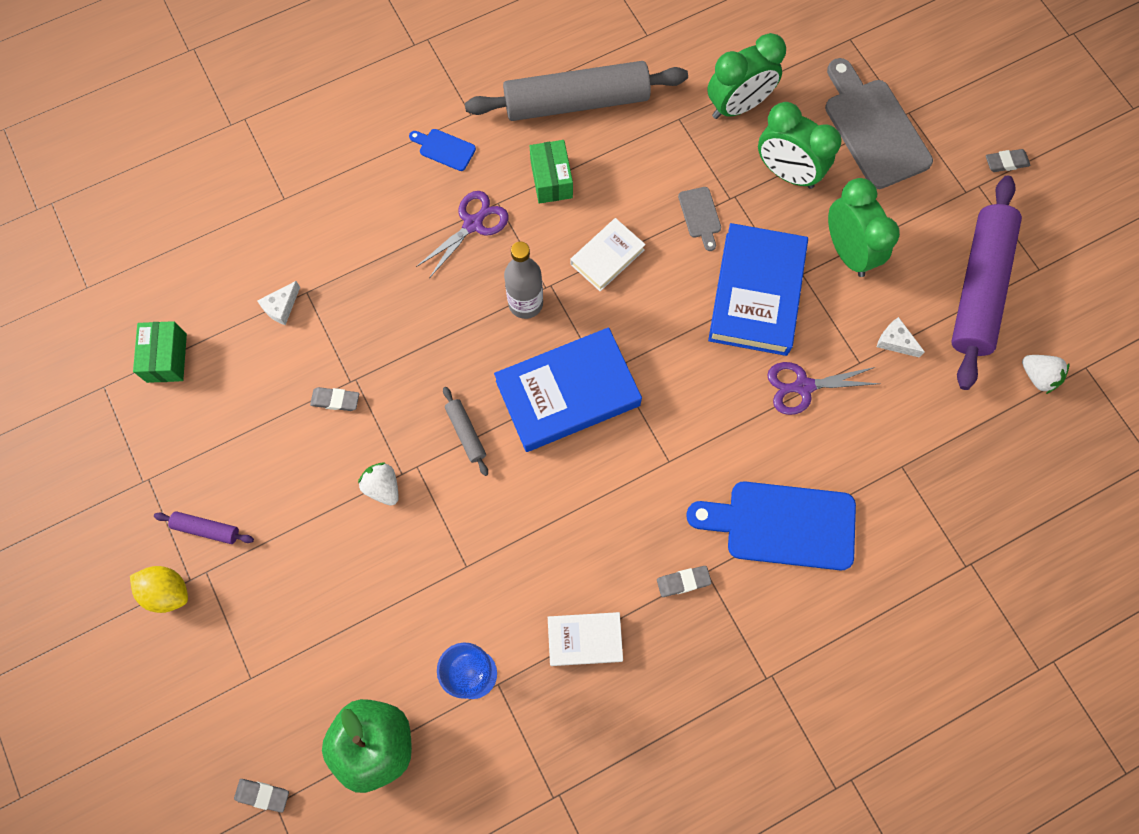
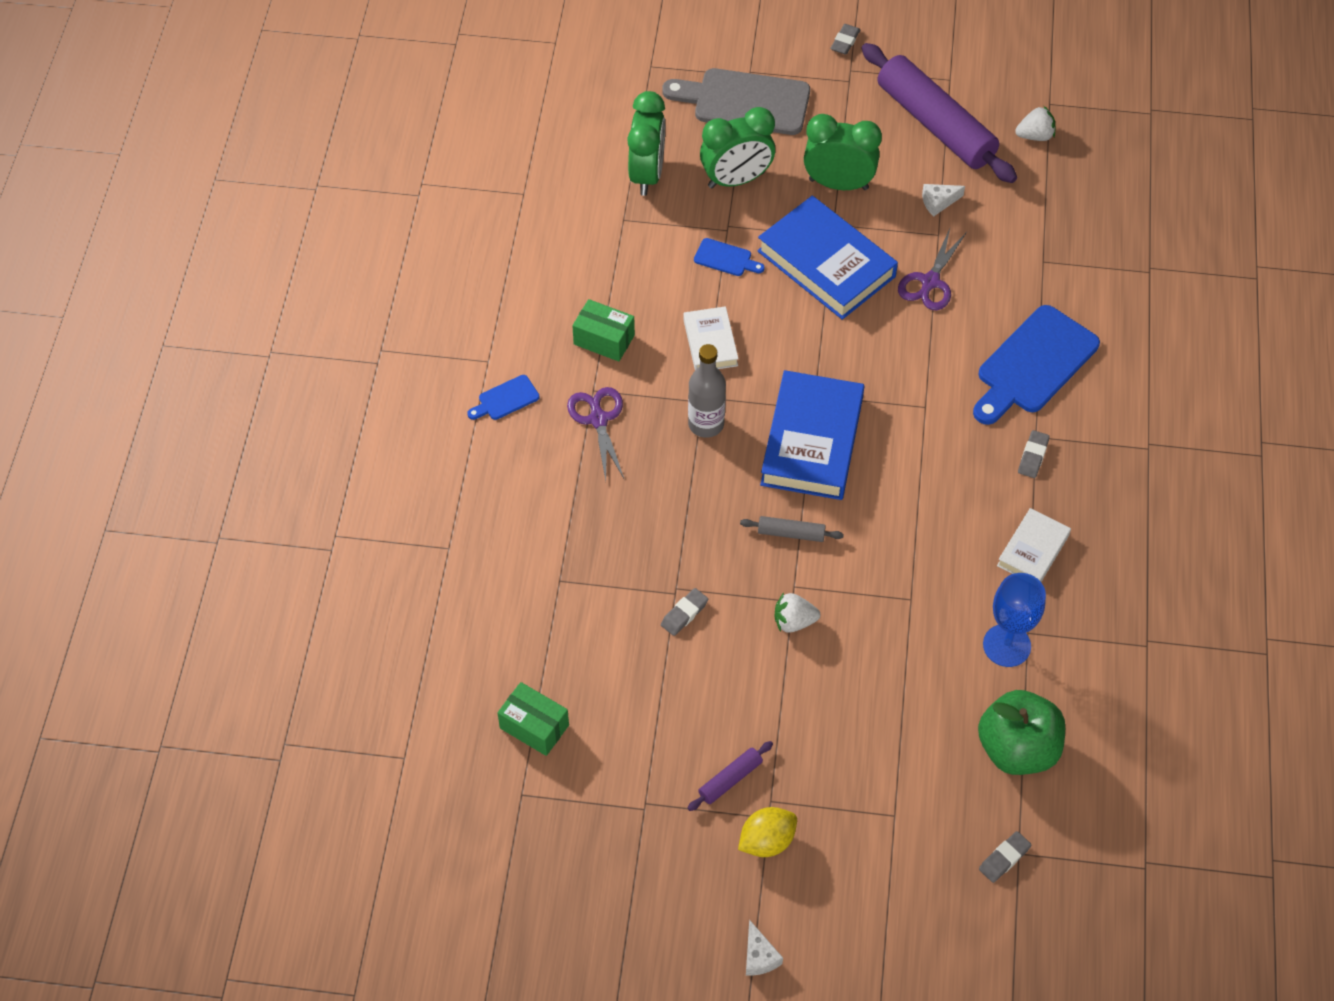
camera: 55 degrees left, 15 degrees down
(281, 307) = (558, 608): white cheese -> white cheese (759, 956)
(576, 102) = (544, 279): grey rolling pin -> none
(700, 215) = (725, 258): grey cutting board -> blue cutting board

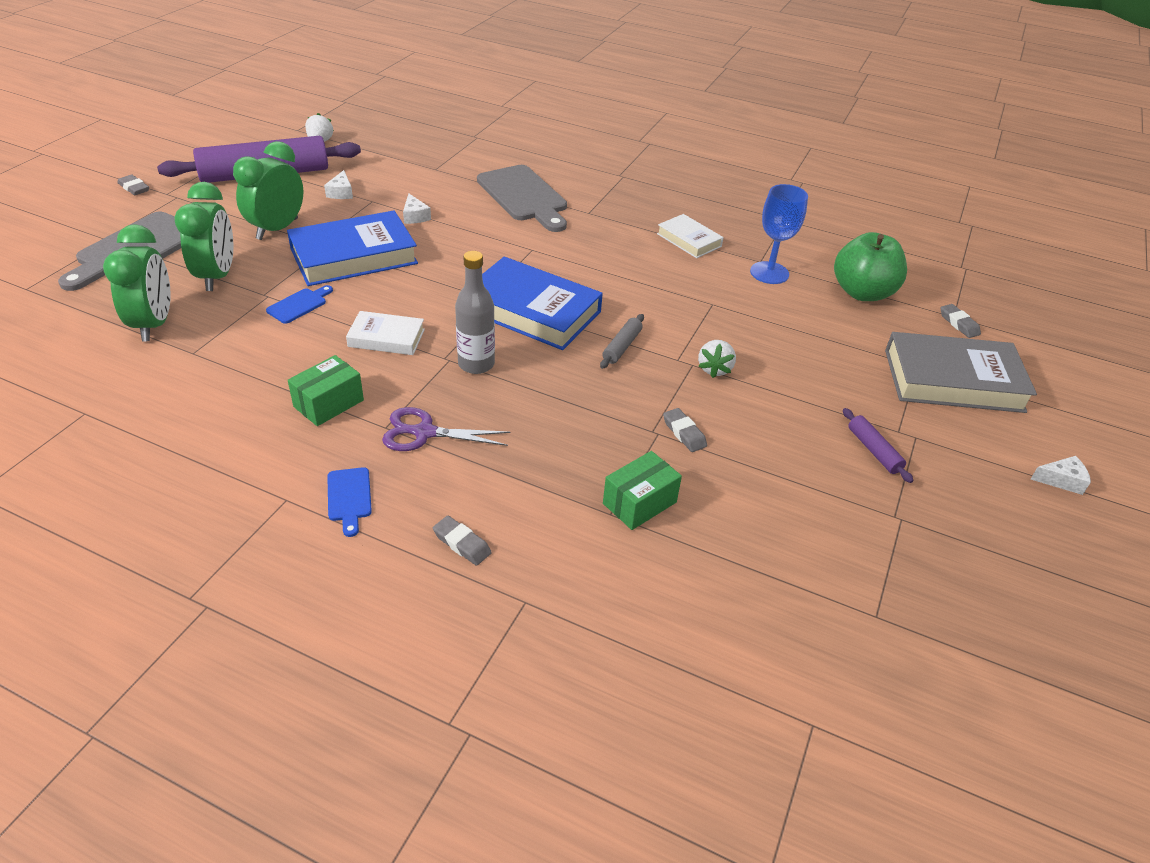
camera: 75 degrees left, 15 degrees down
(534, 726) = (790, 582): green box -> green box (639, 503)
(647, 174) = (154, 324): green clock -> green clock turned 60 degrees clockwise
(767, 841) = (940, 444): yellow lemon -> none
(884, 852) = (953, 380): none -> grey book
(929, 282) = (415, 216): purple scissors -> white cheese
(1033, 364) = (524, 196): blue cutting board -> grey cutting board
(1033, 456) = (605, 218): grey eraser -> grey eraser (462, 543)

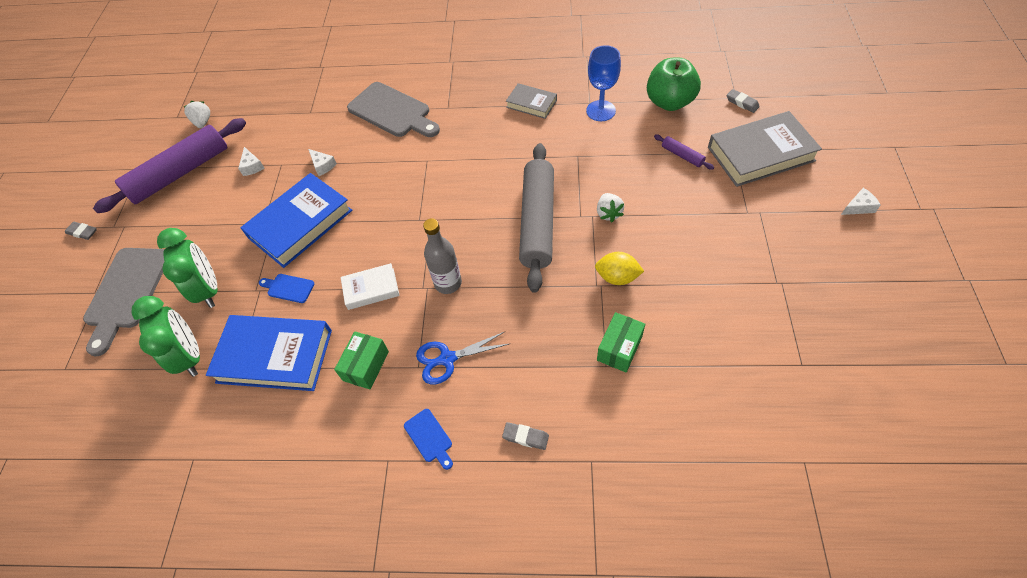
camera: 15 degrees left, 15 degrees up
(277, 229) = (225, 223): green clock -> none
(299, 305) = (288, 288): blue cutting board -> blue cutting board turned 90 degrees counterclockwise
(423, 432) = (446, 359): purple scissors -> blue scissors
(532, 311) = (459, 217): blue book -> blue book (274, 356)
(622, 347) = (538, 222): grey rolling pin -> grey rolling pin, size x2.45
(684, 433) = (617, 277): grey eraser -> yellow lemon
(689, 240) = (531, 104): white book -> grey book
(873, 450) = (740, 235): purple rolling pin -> purple rolling pin (682, 155)

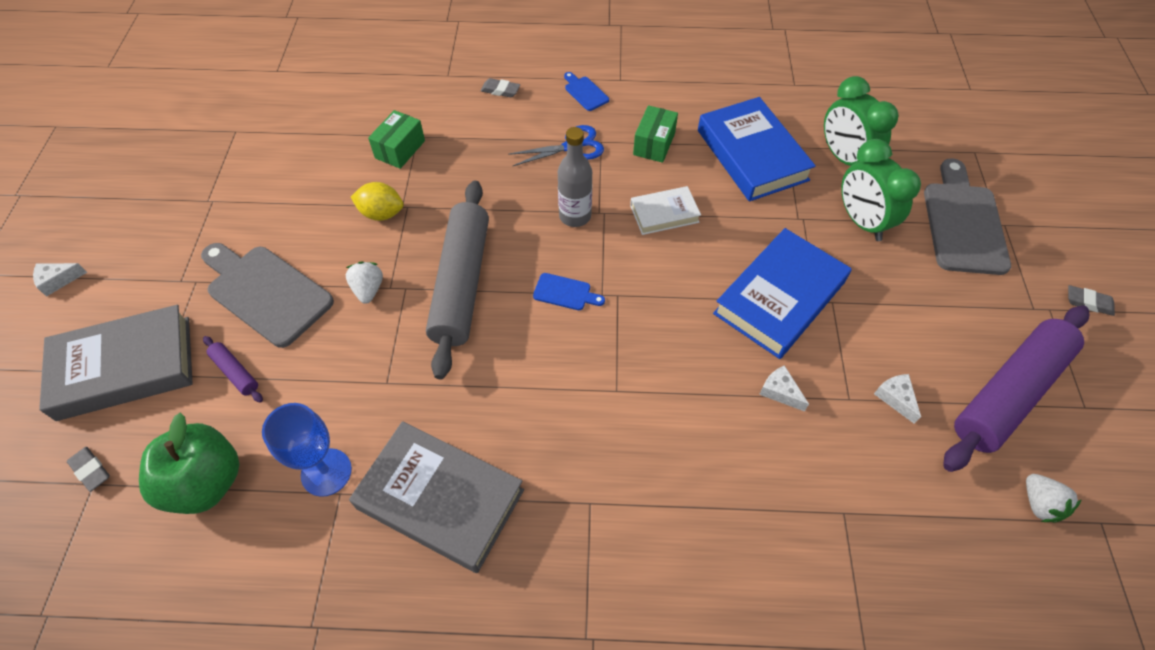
camera: 175 degrees right, 0 degrees up
(274, 356) = (752, 155): blue book -> blue book turned 60 degrees clockwise
(288, 288) = (763, 219): blue cutting board -> blue cutting board (565, 293)
(392, 112) = (689, 501): grey cutting board -> grey cutting board (266, 292)
(531, 104) = (440, 499): grey book -> grey book, size x1.85

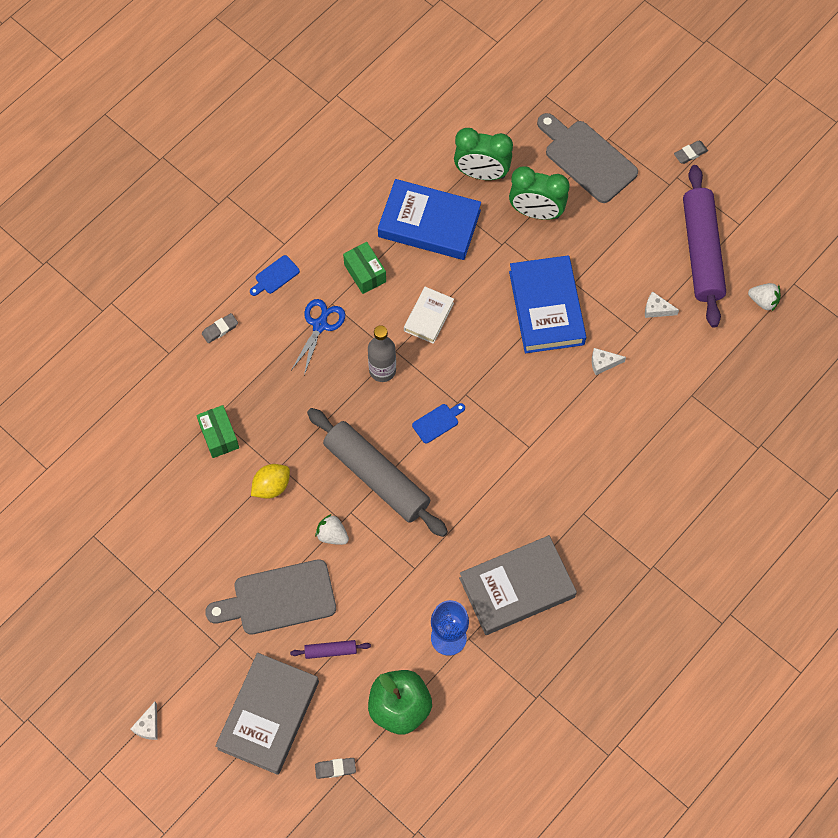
camera: 50 degrees left, 10 degrees up
(585, 92) = (275, 276): blue cutting board -> blue cutting board turned 45 degrees counterclockwise

